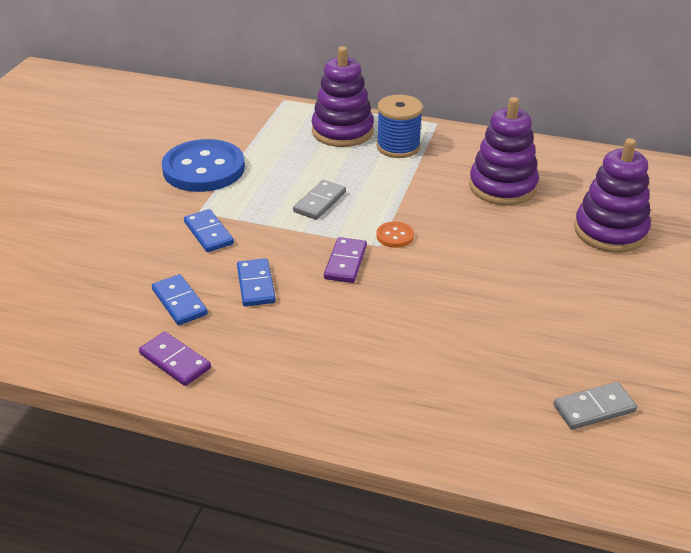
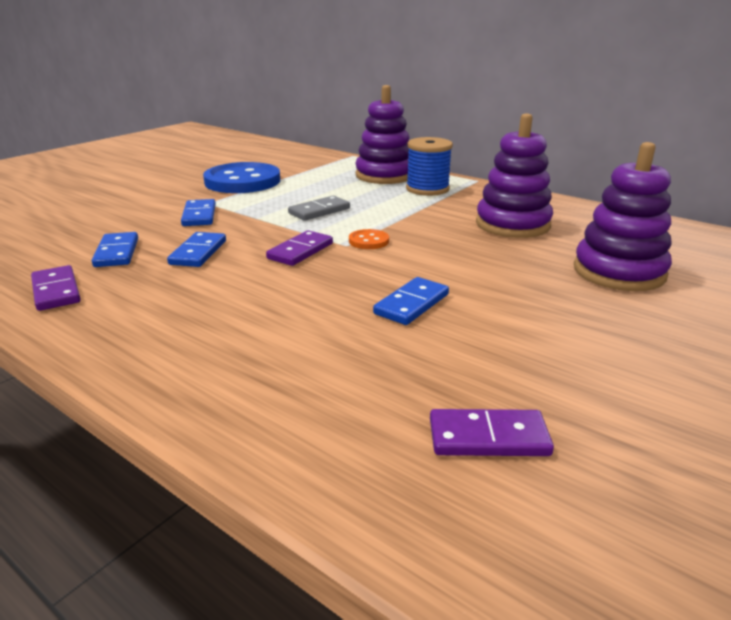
camera: 20 degrees right, 10 degrees down
(478, 304) = (412, 304): none -> blue domino
(594, 408) = (488, 437): grey domino -> purple domino

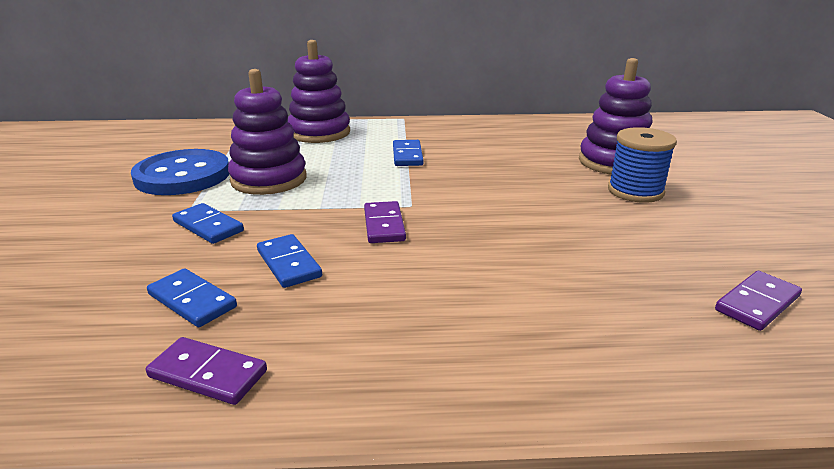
camera: 40 degrees left, 0 degrees up
(319, 211) = (326, 182): grey domino -> none
(368, 241) = (421, 196): orange button -> none
(412, 304) = (550, 235): blue domino -> blue domino (407, 155)
(427, 189) = (379, 136): blue spool -> blue spool (635, 191)
(512, 224) = (494, 148): purple stacking toy -> purple stacking toy (269, 179)

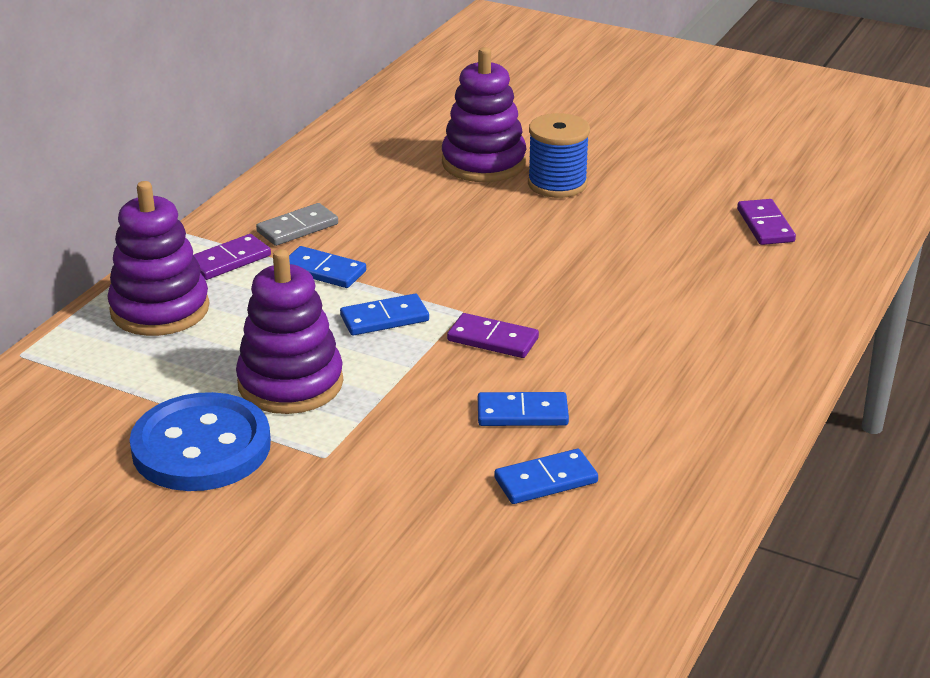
camera: 60 degrees left, 5 degrees up
(208, 226) = (387, 449): blue domino -> blue domino (384, 318)
(208, 374) = (668, 487): purple domino -> purple domino (228, 260)
(446, 138) = (297, 228): none -> grey domino

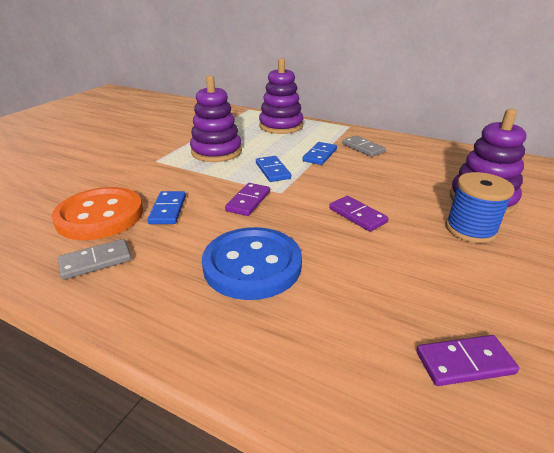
camera: 90 degrees right, 0 degrees up
(201, 447) = (175, 138): blue button -> blue button (252, 265)
(228, 260) = (325, 135): purple domino -> purple domino (357, 215)
(545, 480) = (100, 216): blue domino -> orange button
(665, 456) = (96, 261): none -> grey domino

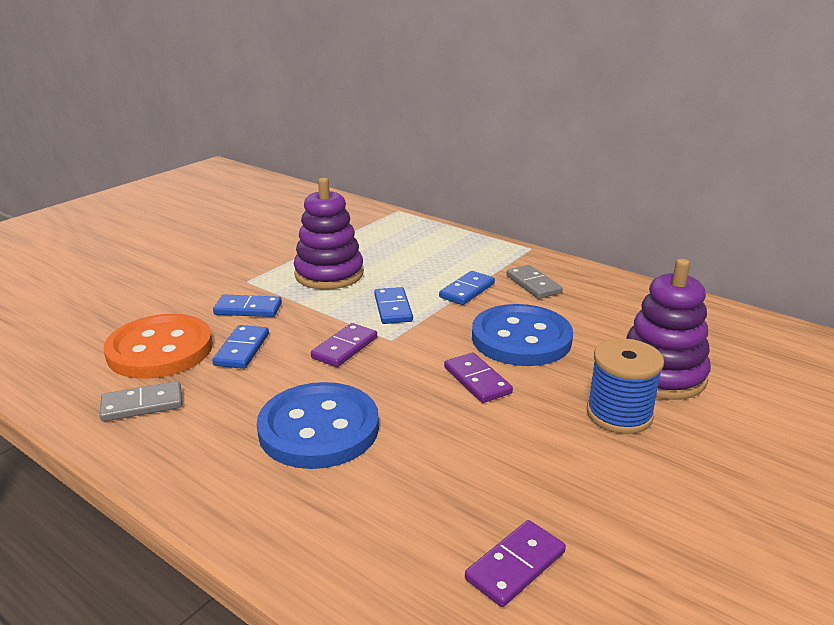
camera: 10 degrees right, 5 degrees down
(163, 180) = (248, 309): none -> blue domino
(281, 126) = (432, 241): purple stacking toy -> none
(373, 183) = (521, 338): none -> blue button
(464, 363) = (515, 566): purple domino -> purple domino turned 45 degrees counterclockwise

